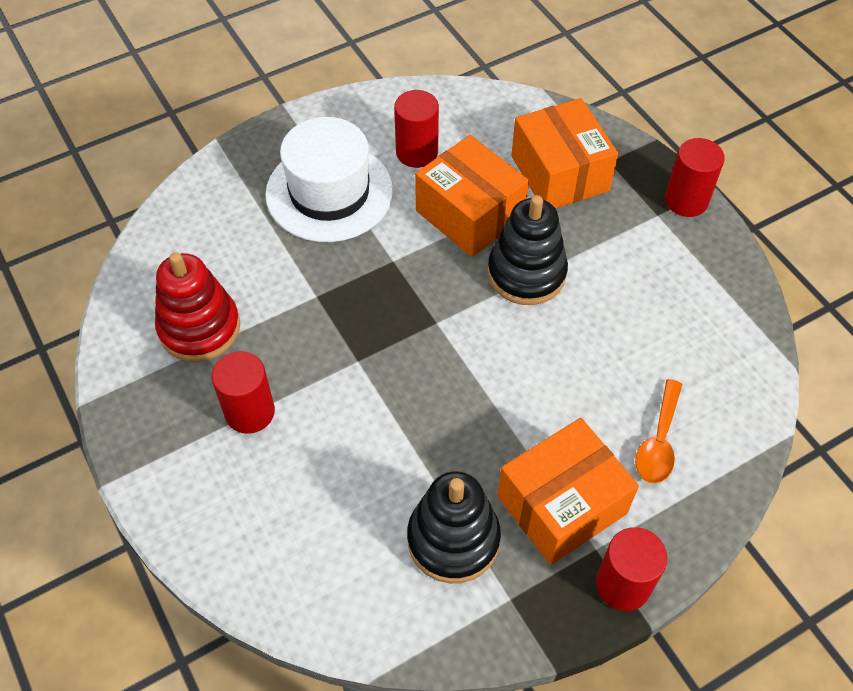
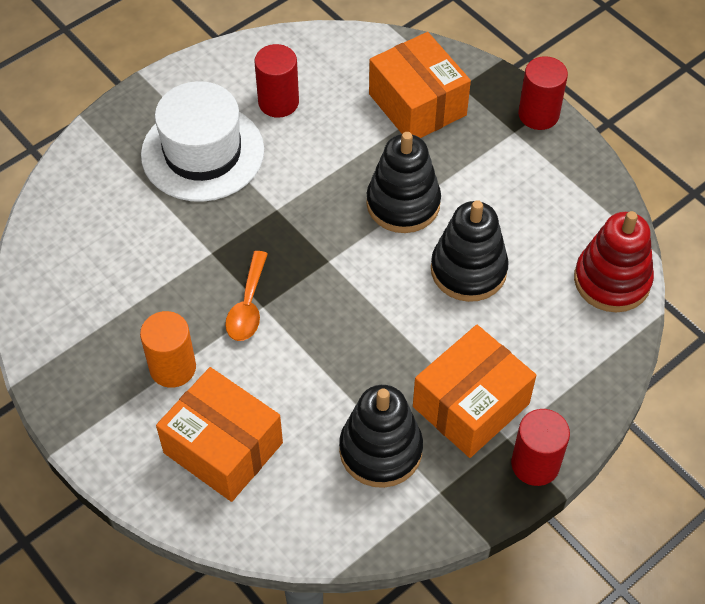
camera: 10 degrees left, 0 degrees up
(199, 328) = (107, 298): red stacking toy -> red stacking toy (612, 280)
(250, 412) = (173, 368): red cylinder -> orange cylinder
(469, 214) = (340, 155): orange box -> orange box (223, 448)
(584, 354) = (468, 270): none -> black stacking toy
(658, 441) = (547, 337): orange spoon -> orange spoon (248, 306)

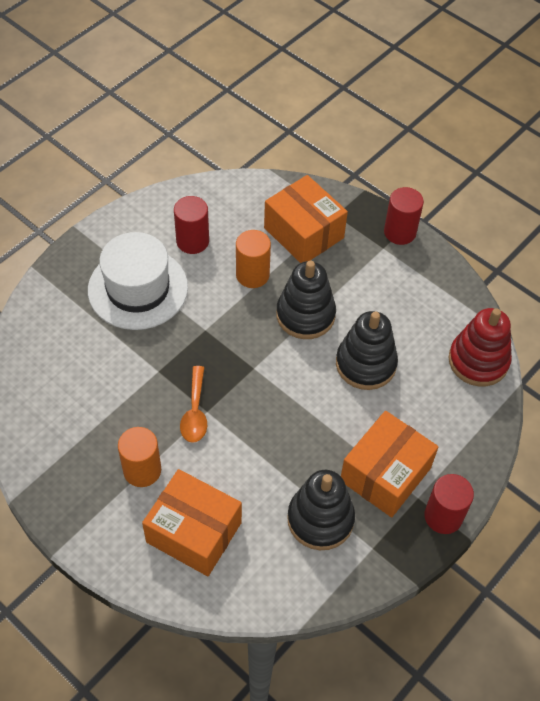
camera: 10 degrees left, 0 degrees up
(345, 149) = (252, 275): none -> orange cylinder

